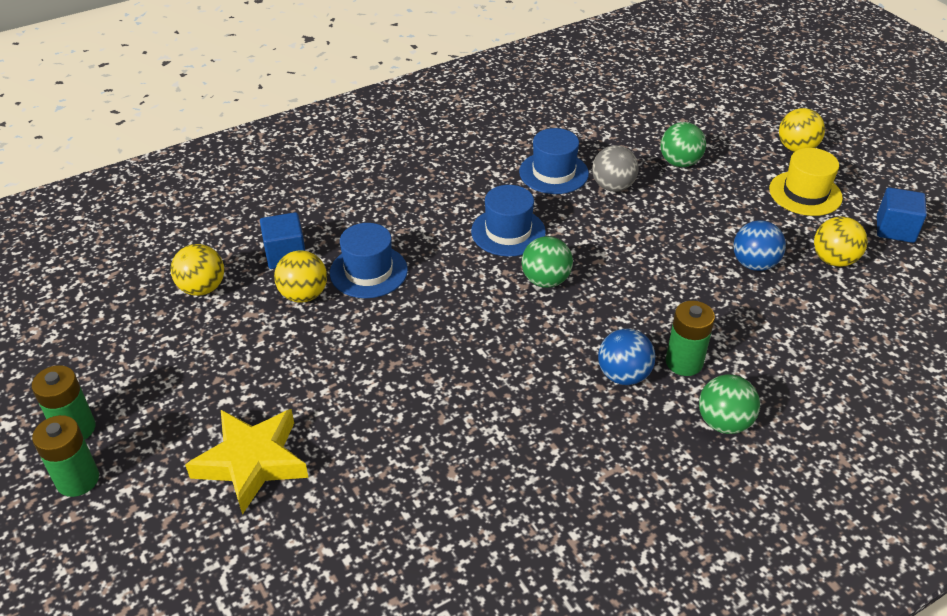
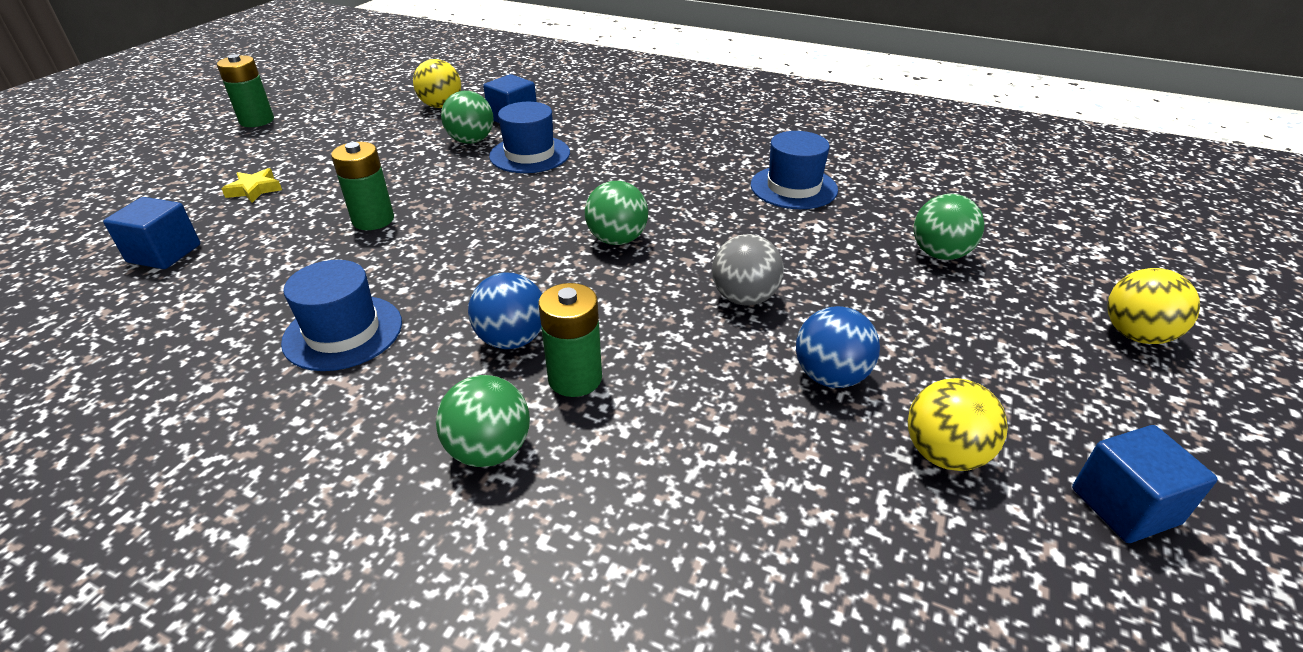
camera: 55 degrees right, 5 degrees down
(78, 480) = (205, 139): green battery -> green battery (373, 220)
(252, 462) = (254, 190): yellow star -> yellow star, size x0.48
(303, 295) = (471, 141): yellow ball -> green ball
(323, 548) = (164, 253): none -> blue cube
(508, 232) = (666, 196): blue hat -> blue hat (343, 332)
(613, 187) = (825, 227): grey ball -> grey ball (744, 298)
(805, 193) = (1050, 375): yellow hat -> none

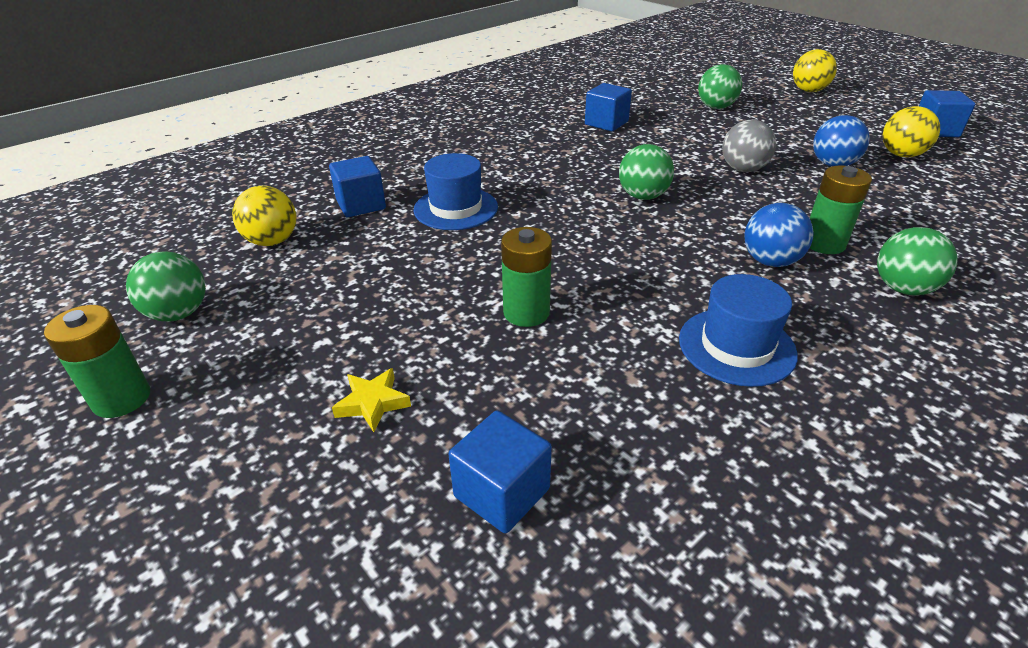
camera: 65 degrees left, 0 degrees up
(471, 141) = (391, 234): green ball -> green ball (179, 313)
(793, 187) = (606, 123): blue hat -> blue cube

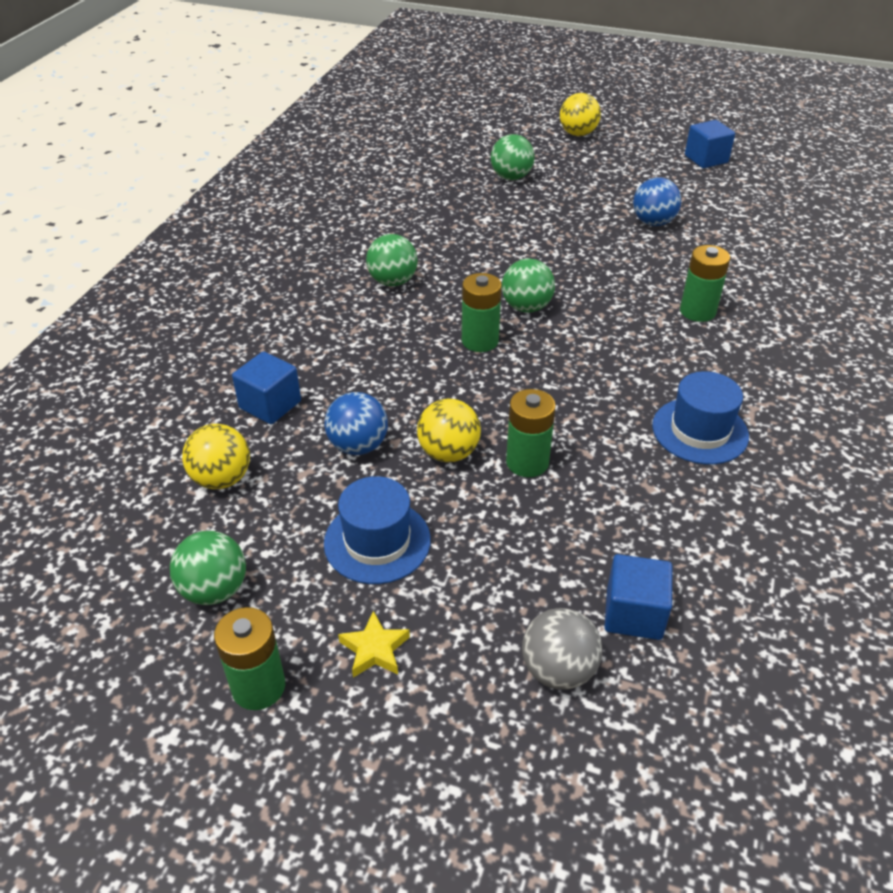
camera: 30 degrees left, 5 degrees up
(372, 403) = (480, 592): yellow star -> yellow star (374, 649)
(456, 208) = (370, 377): blue hat -> blue hat (377, 541)
(575, 209) = (480, 341): none -> green battery
(606, 123) = (425, 226): blue cube -> none
(743, 169) = (586, 249): grey ball -> grey ball (558, 669)
(770, 261) = (671, 343): blue ball -> blue ball (358, 446)
(901, 155) = (697, 196): yellow ball -> yellow ball (448, 453)
(903, 288) = (774, 336): green ball -> green ball (392, 281)

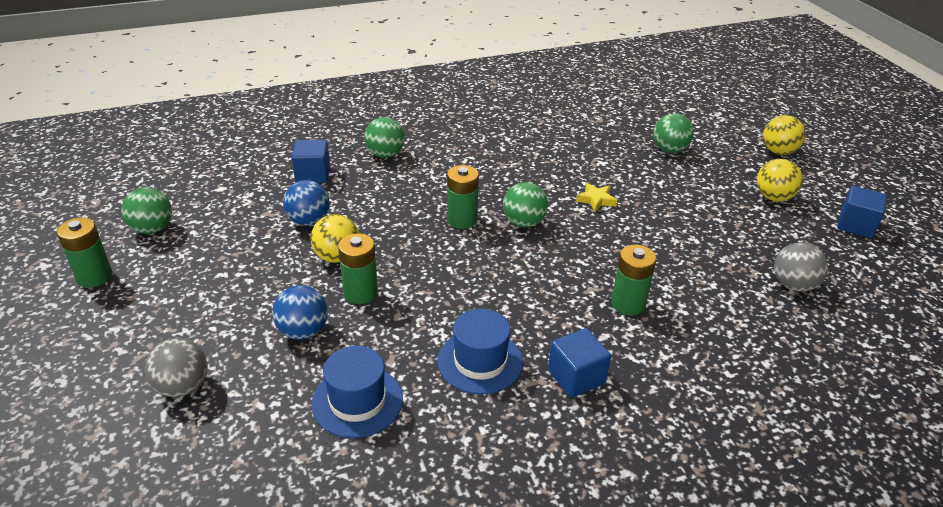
camera: 50 degrees right, 5 degrees down
(222, 479) = (237, 189): yellow ball -> yellow ball (773, 197)
(374, 649) = (148, 304): yellow star -> yellow star (596, 200)
(377, 541) = (234, 265): blue hat -> blue hat (357, 401)
(392, 281) = (480, 160): green ball -> green ball (385, 154)
(634, 613) = (258, 402): blue cube -> blue cube (576, 377)
(653, 222) = (715, 235): blue ball -> blue ball (303, 331)
(748, 224) = (793, 285): none -> grey ball

